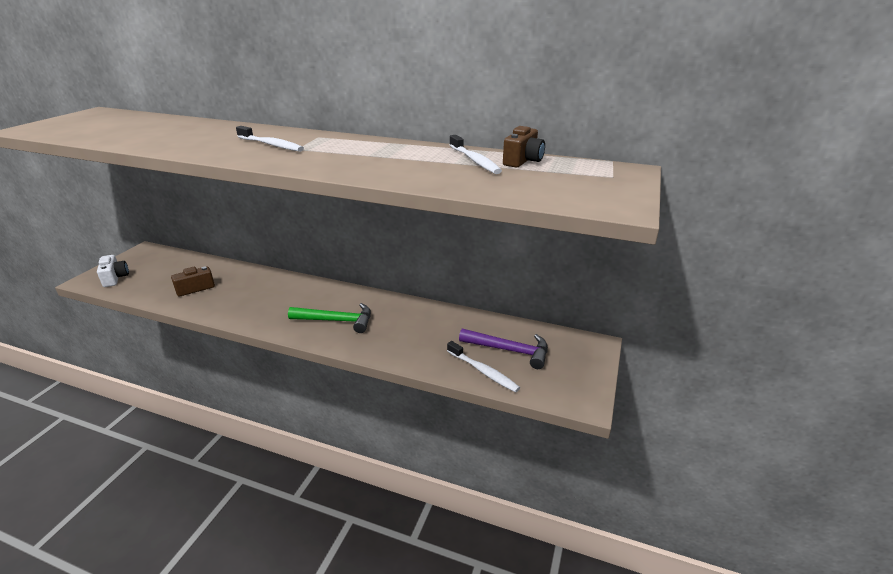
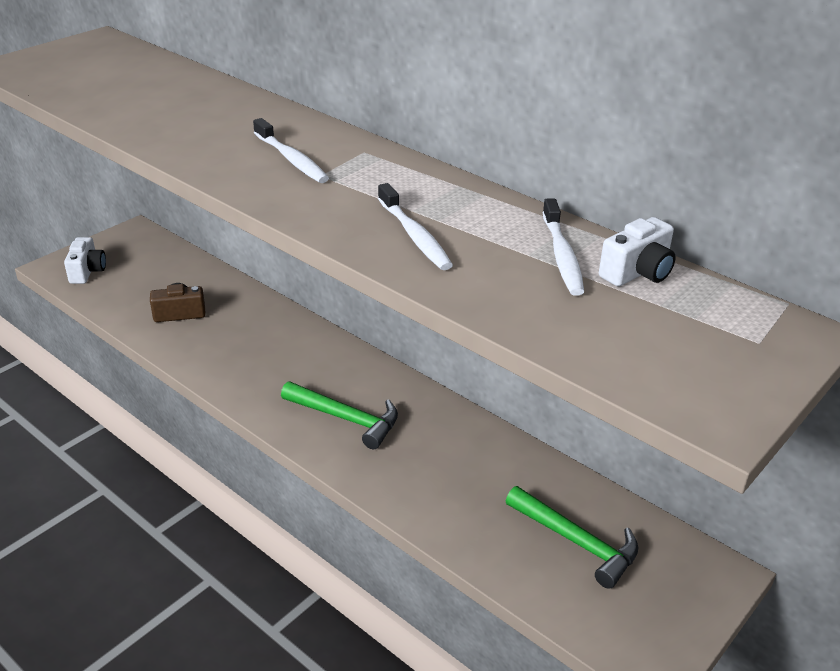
camera: 20 degrees right, 5 degrees up
(483, 371) = (520, 566): white toothbrush -> white toothbrush (414, 236)
(509, 350) = (576, 542): purple hammer -> green hammer
(523, 161) = (637, 272): brown camera -> white camera

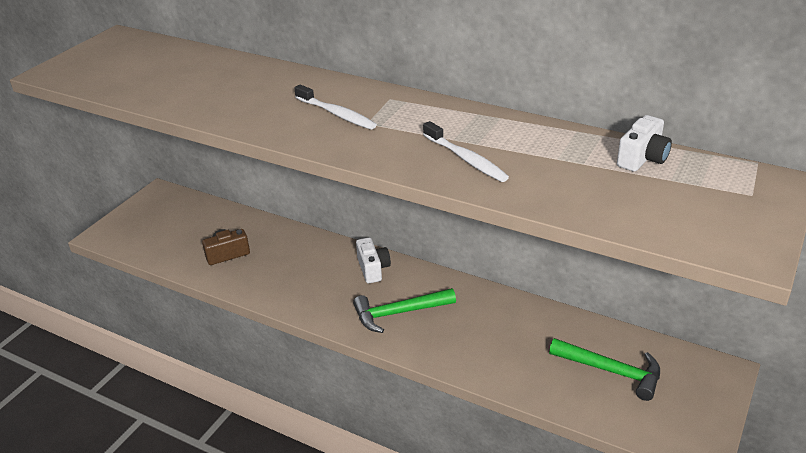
camera: 10 degrees left, 0 degrees up
(87, 271) = (133, 233): white camera -> white camera (373, 269)
(346, 419) = (399, 313): green hammer -> green hammer turned 150 degrees clockwise
(562, 256) = (582, 155): white toothbrush -> none

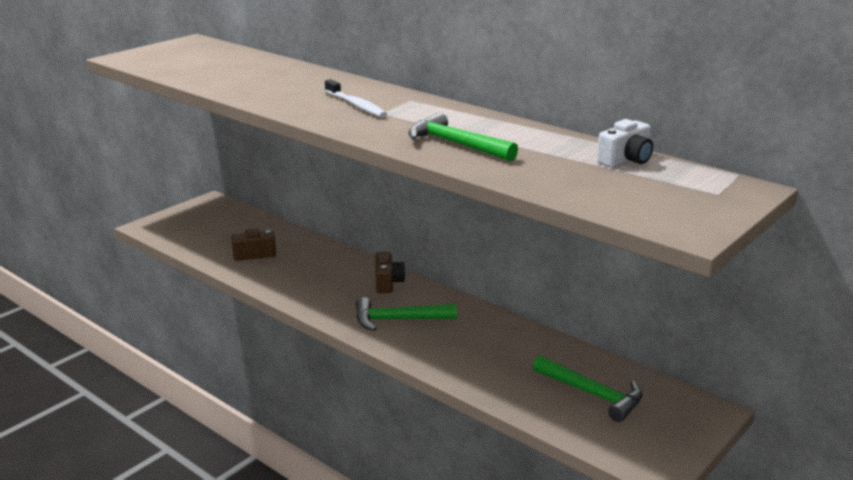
camera: 10 degrees right, 10 degrees down
(373, 269) = (388, 283): white camera -> brown camera
(466, 159) = (456, 144): white toothbrush -> green hammer

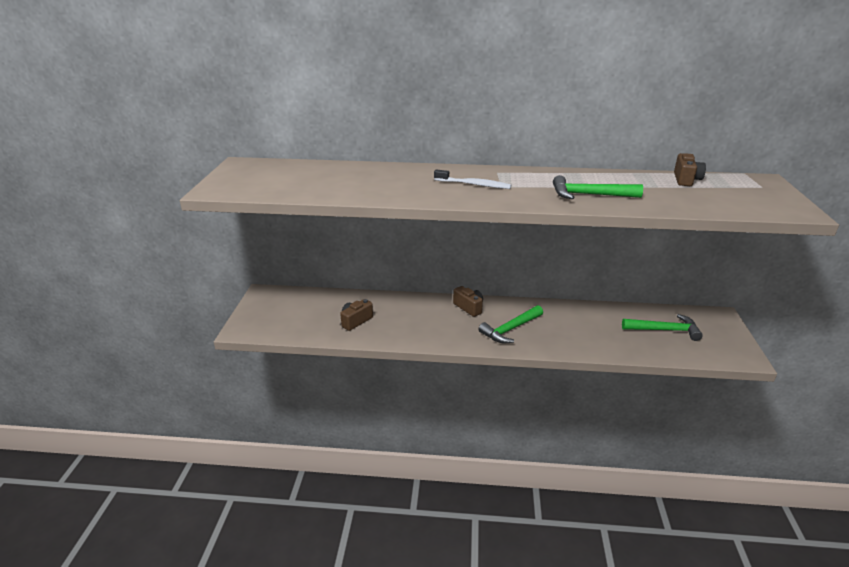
camera: 35 degrees left, 5 degrees up
(626, 160) = (686, 180): white camera -> brown camera

